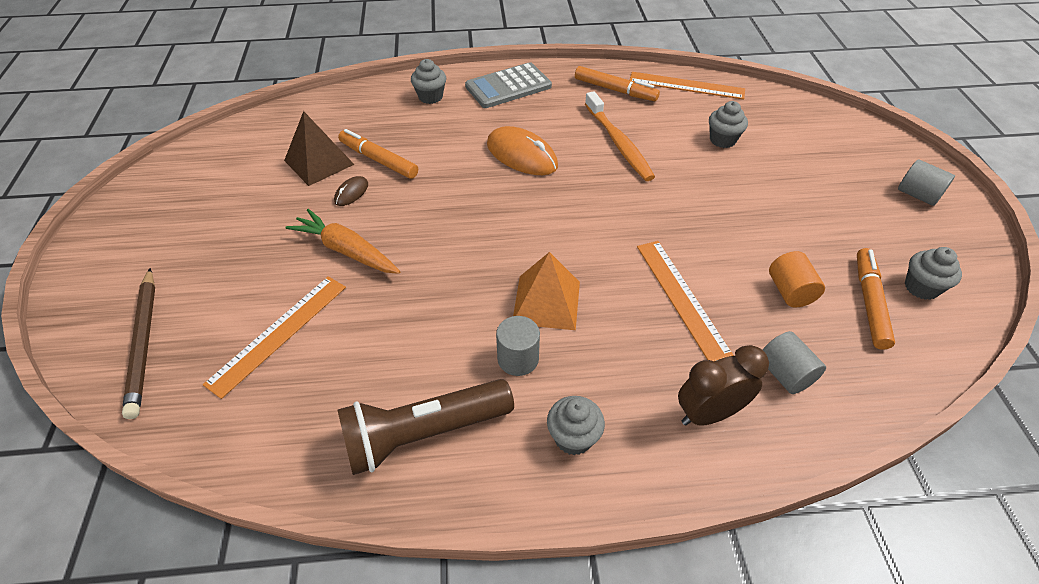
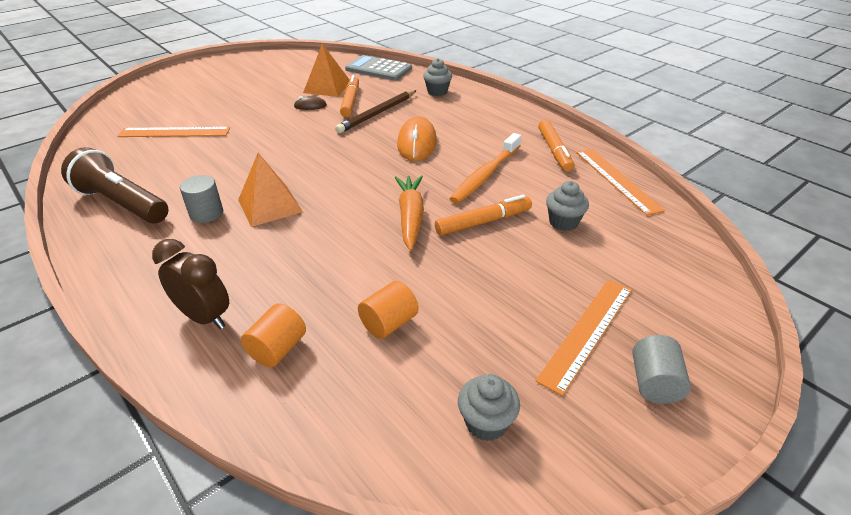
camera: 55 degrees right, 10 degrees down
(144, 343) = (144, 104): brown pencil -> brown pencil (377, 114)
(319, 162) = (327, 87): brown pyramid -> orange pyramid
(346, 251) = (257, 124): orange carrot -> orange carrot (410, 217)
(508, 86) = (490, 111): grey calculator -> grey calculator (378, 69)
(573, 437) = (147, 260): grey cupcake -> none
(681, 297) = (326, 263): orange ruler -> orange ruler (587, 332)
(784, 374) = (277, 349): grey cylinder -> orange cylinder
(869, 302) = (423, 384): orange marker -> orange marker (483, 222)

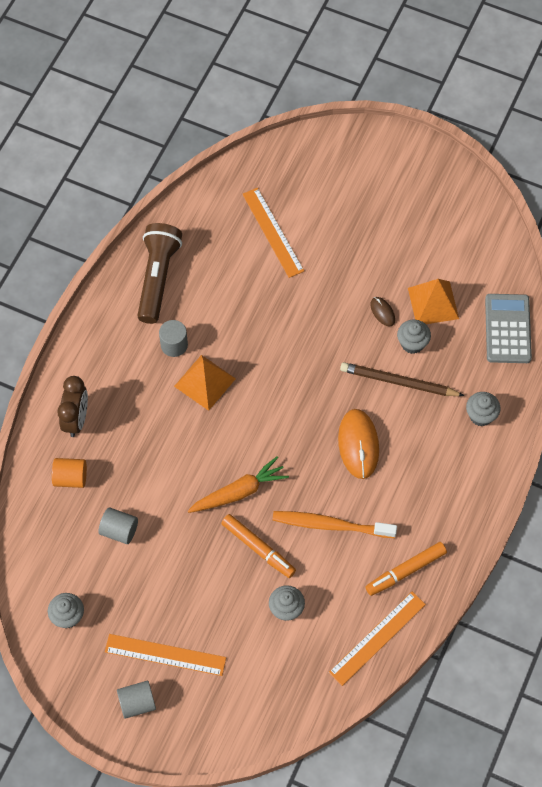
camera: 65 degrees right, 25 degrees up
(351, 101) = (412, 343): orange marker -> grey cupcake
(389, 323) = (119, 530): orange cylinder -> grey cylinder
(417, 143) = (358, 444): orange mouse -> orange mouse turned 75 degrees counterclockwise

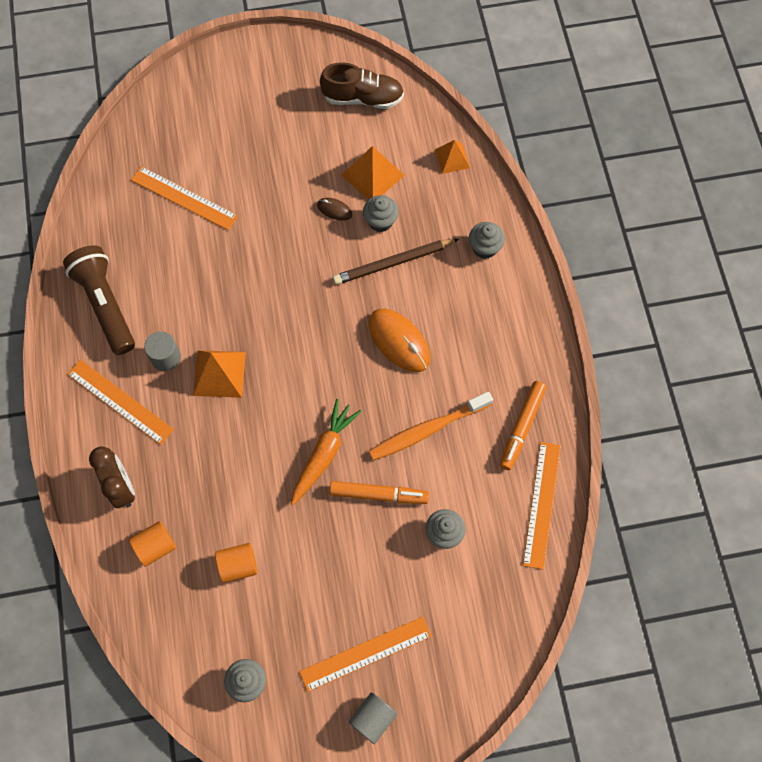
camera: 35 degrees left, 5 degrees up
(118, 356) = (120, 401): none -> orange ruler
(119, 530) = (238, 565): grey cylinder -> orange cylinder
(471, 237) = (363, 98): none -> brown shoe
(508, 329) = (452, 158): grey calculator -> orange pyramid

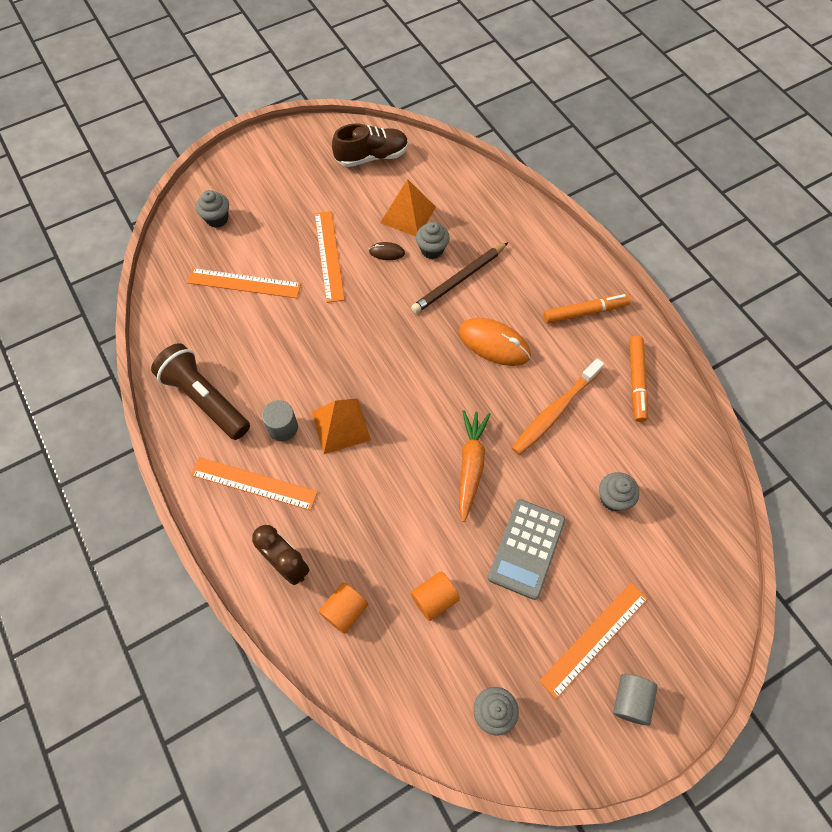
camera: 20 degrees left, 5 degrees down
(341, 550) = (526, 548): none -> grey calculator
(378, 495) = (538, 484): orange marker -> orange marker (585, 312)
(452, 158) = (471, 182): orange pyramid -> none
(484, 248) = (532, 244): grey cupcake -> grey cupcake (217, 219)
(542, 504) = (686, 442): orange ruler -> orange ruler (329, 255)

